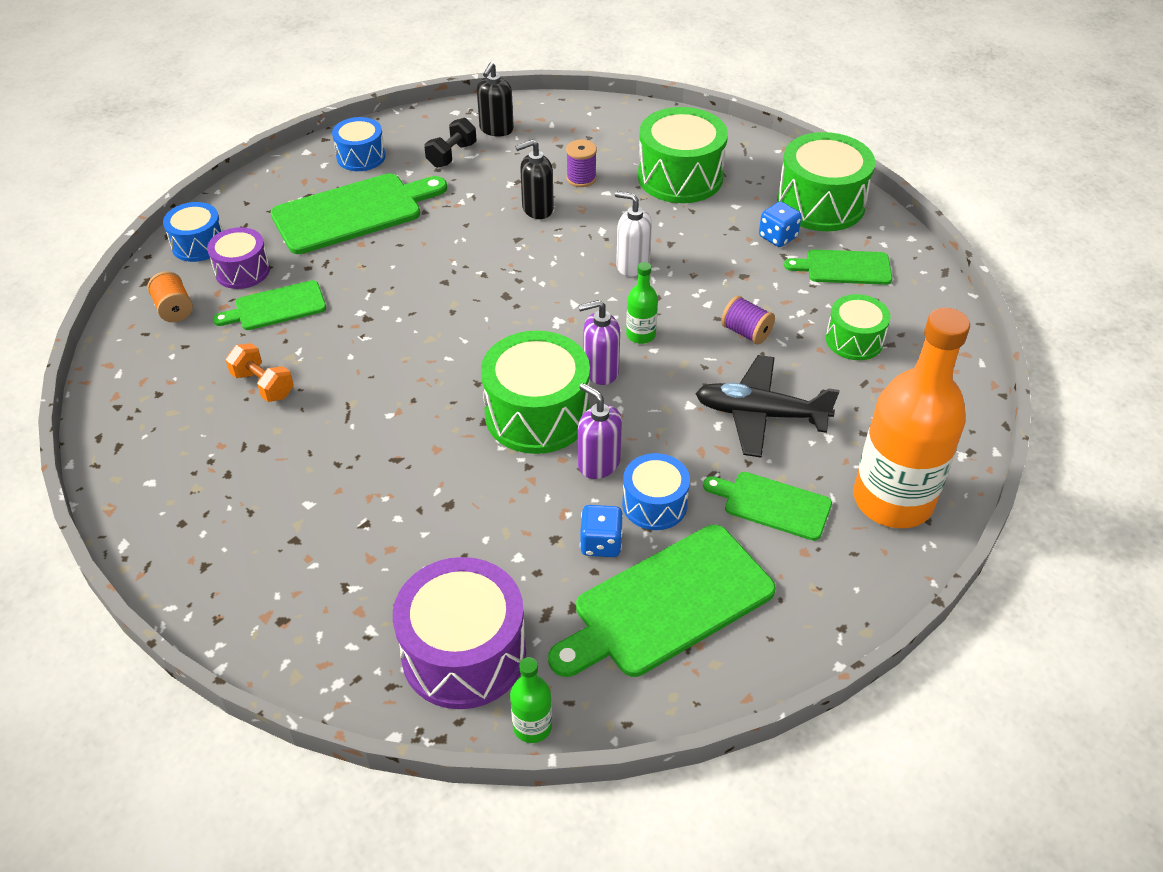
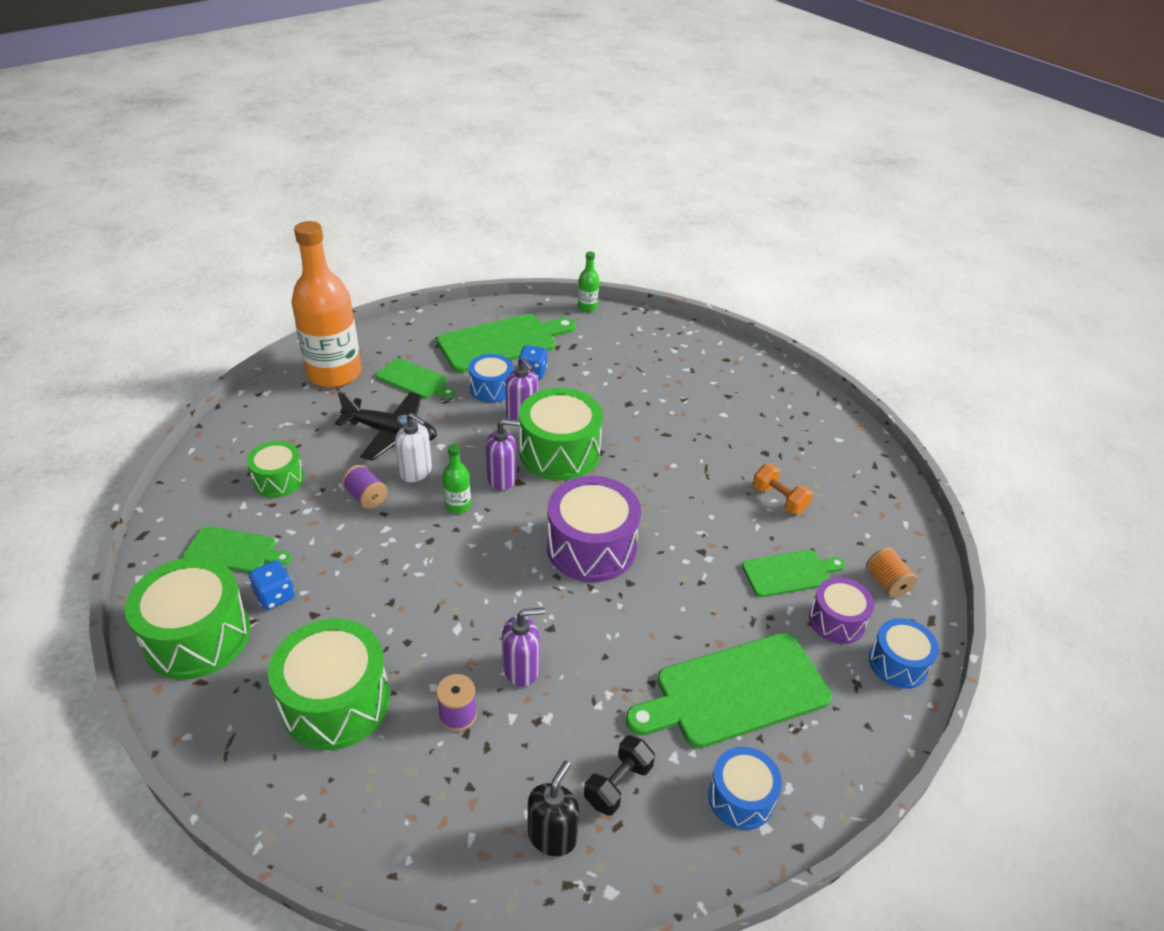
camera: 175 degrees left, 5 degrees down
(464, 653) = (621, 335): purple drum -> purple drum (591, 547)
(537, 209) = (521, 669): black soap dispenser -> purple soap dispenser
(632, 265) = (440, 579): white soap dispenser -> white soap dispenser (416, 472)

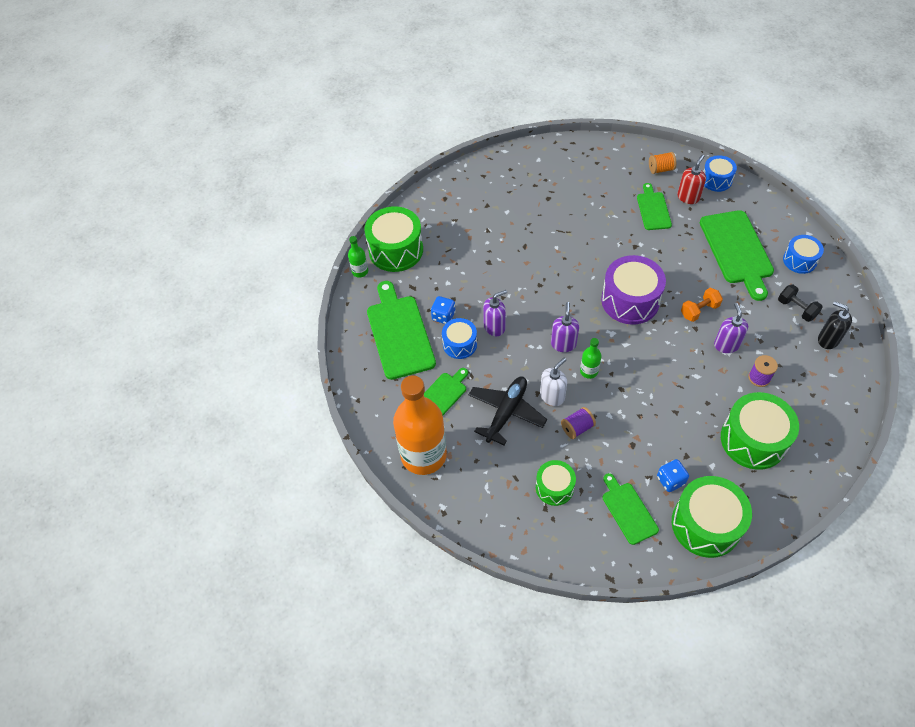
camera: 75 degrees left, 15 degrees up
(234, 550) = (628, 510): green cutting board -> green cutting board turned 45 degrees counterclockwise
(559, 452) = (538, 308): green drum -> green drum (396, 250)
(779, 499) = (592, 200): orange dumbbell -> orange dumbbell (699, 310)
(836, 621) = (688, 197): purple drum -> red soap dispenser

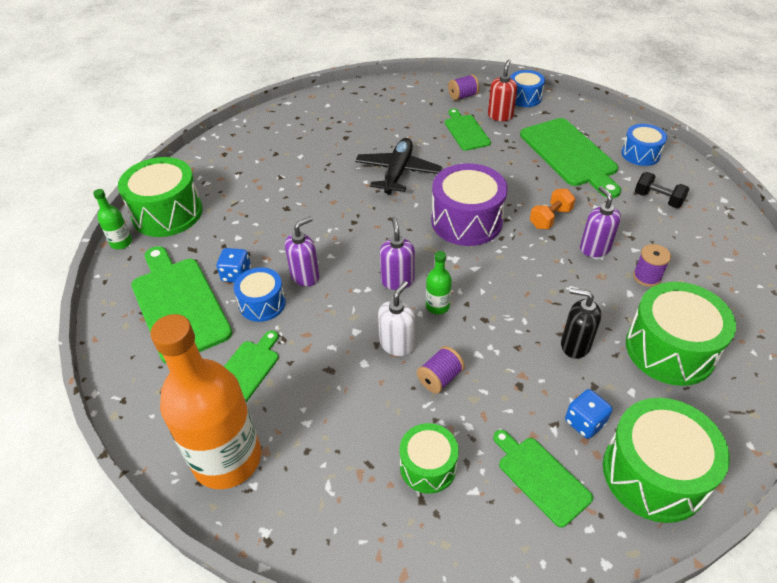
camera: 15 degrees left, 10 degrees down
(506, 412) = (339, 377): black plane -> black plane (397, 172)
(660, 169) = (463, 96): orange spool -> purple spool
(827, 340) = (706, 224): black soap dispenser -> black soap dispenser (575, 345)

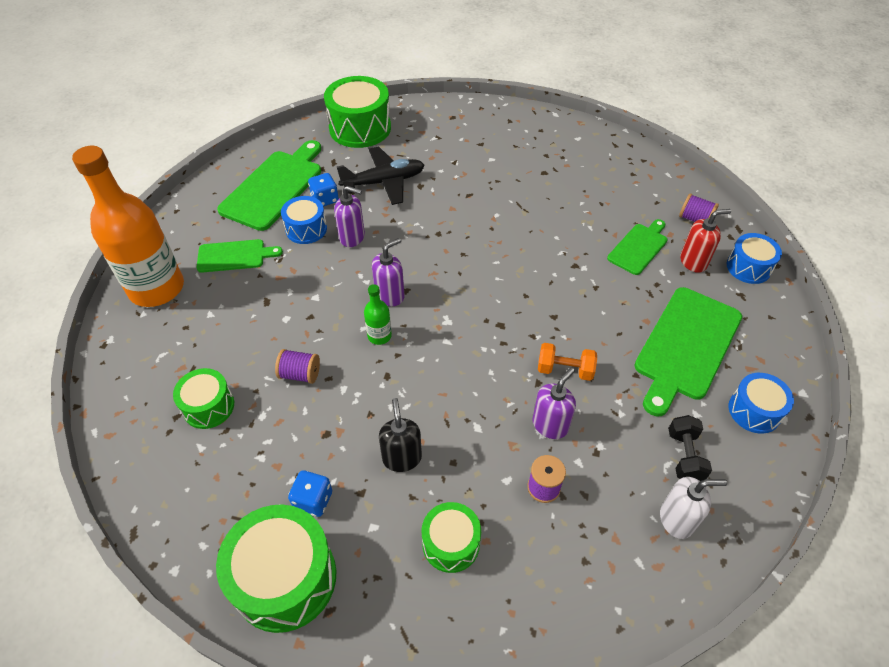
camera: 55 degrees right, 5 degrees up
(121, 243) = (312, 125): green bottle -> none
(397, 172) = (528, 229): black plane -> black plane (384, 182)
(397, 344) = (318, 329): white soap dispenser -> white soap dispenser (676, 519)
(466, 221) = (504, 307): purple drum -> none
(540, 477) = (236, 489): green cutting board -> none
(670, 349) = (451, 543): green drum -> green drum, size x0.58

